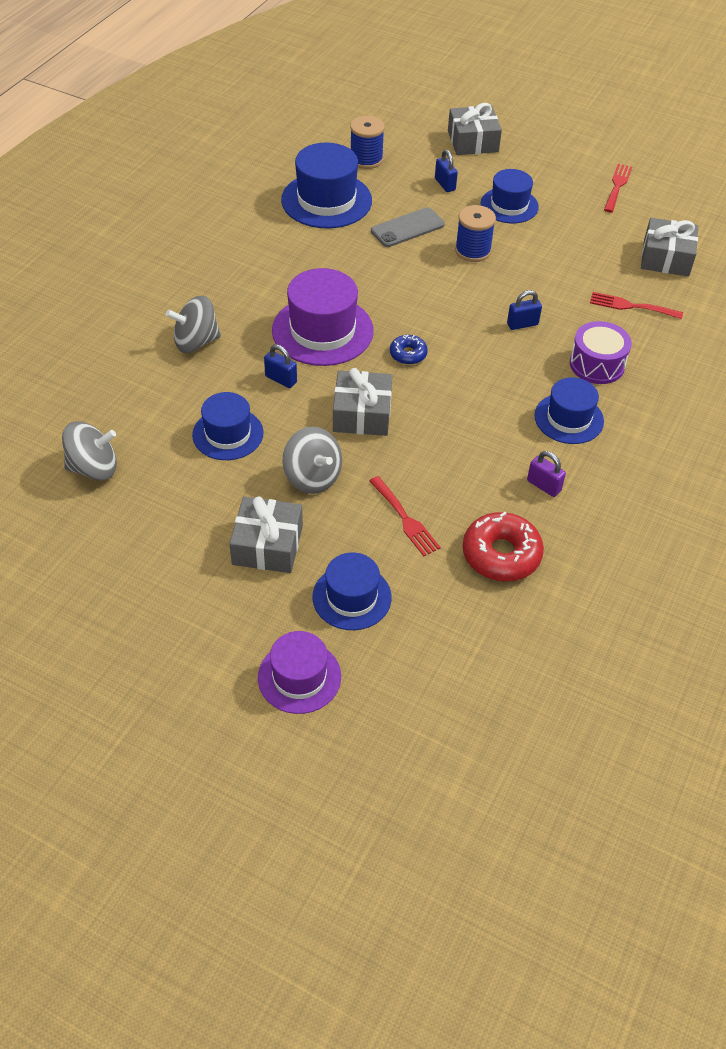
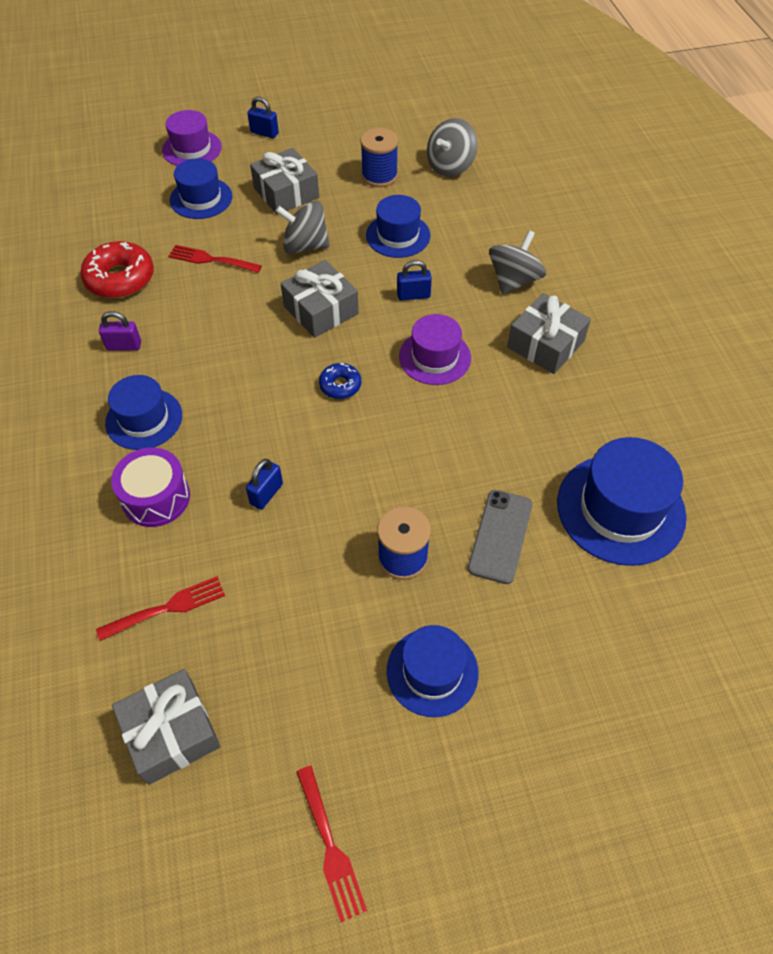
camera: 140 degrees right, 5 degrees up
(322, 330) = (435, 357): purple hat -> purple hat, size x0.64
(366, 159) = (666, 613): blue spool -> blue spool (379, 176)
(445, 184) = (538, 645): blue padlock -> blue padlock (264, 133)
(473, 141) = (597, 773): grey gift -> grey gift (545, 344)

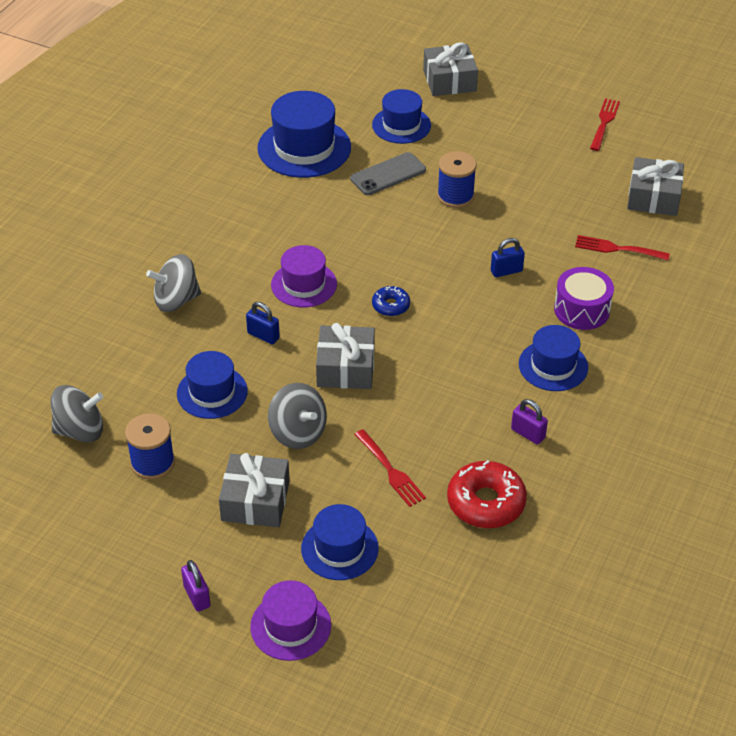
camera: 140 degrees left, 10 degrees down
(264, 133) = (197, 596): blue padlock -> purple padlock
(432, 672) = (492, 147): blue hat -> blue hat (401, 125)
(545, 344) = (219, 247): grey gift -> grey gift (449, 80)

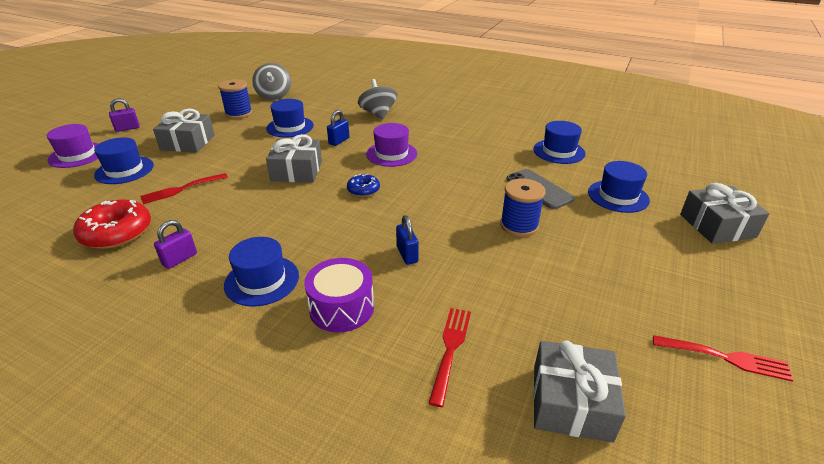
camera: 90 degrees right, 10 degrees down
(298, 432) = (239, 154): grey spinning top -> none
(304, 148) = (559, 151): blue hat -> blue hat, size x0.64

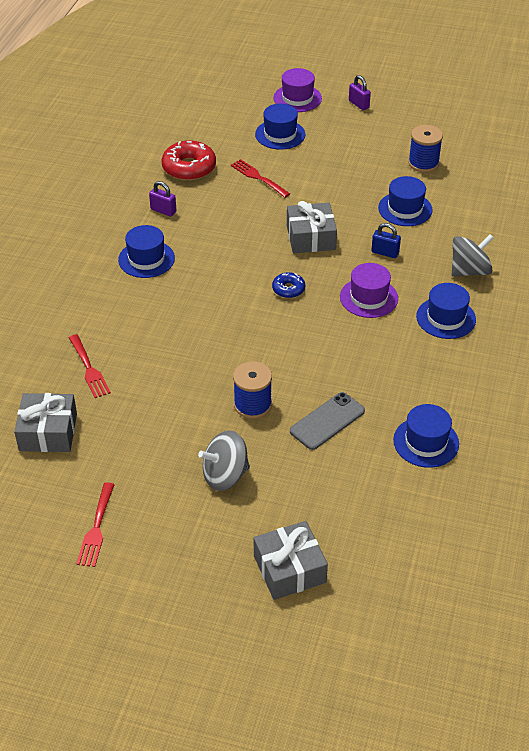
camera: 80 degrees right, 10 degrees up
(188, 142) = (344, 151): grey gift -> none
(274, 95) = (485, 175): grey spinning top -> grey spinning top (225, 475)
(341, 308) = (123, 306): purple drum -> none
(407, 254) = (192, 333): blue padlock -> none
(450, 349) = (89, 369): red fork -> red fork turned 60 degrees clockwise
(618, 196) = (330, 489): blue hat -> blue hat (446, 318)

